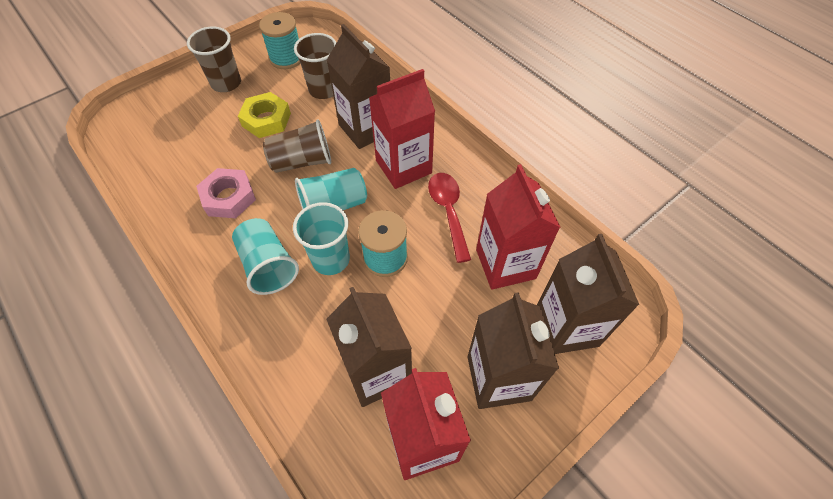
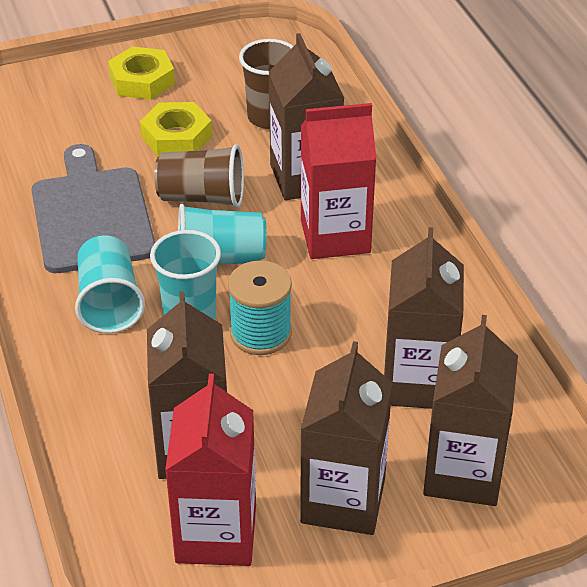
camera: 20 degrees right, 15 degrees down
(226, 83) = (142, 80): brown cup -> yellow nut
(228, 197) = (91, 215): pink nut -> grey cutting board
(286, 58) = (235, 66): turquoise spool -> none
(448, 212) = (370, 303): red spoon -> none
(505, 264) = (417, 382): red carton -> brown carton

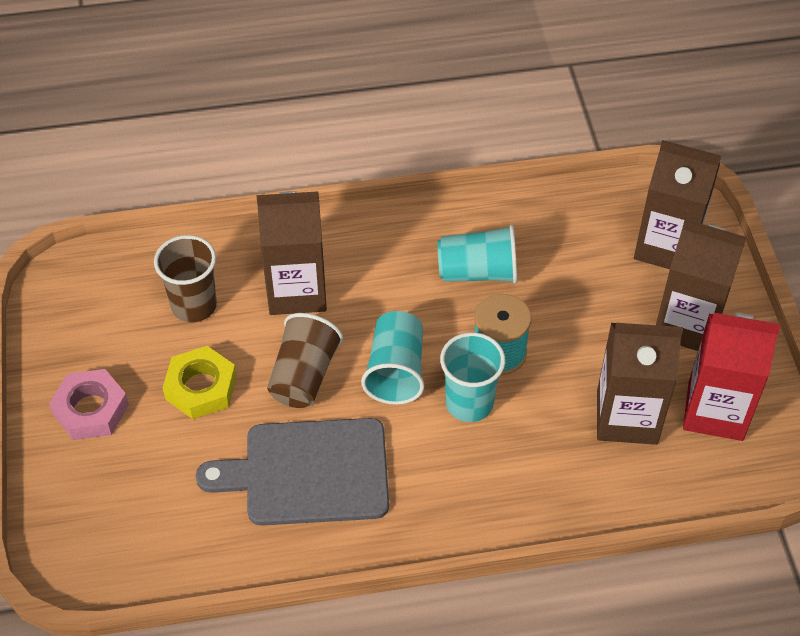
camera: 80 degrees left, 10 degrees up
(109, 303) = (439, 465): turquoise cup -> turquoise cup (478, 272)
(142, 80) = (91, 409): yellow nut -> pink nut
(335, 236) = (384, 281): red carton -> none
(417, 382) = (571, 256): brown carton -> none

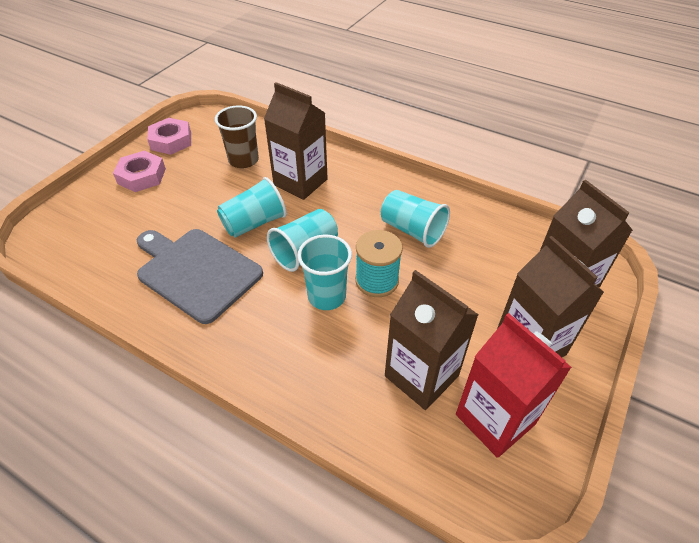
camera: 40 degrees right, 5 degrees down
(63, 338) = (171, 141): none -> pink nut
(201, 387) = (200, 197): yellow nut -> none
(304, 376) = (254, 223): brown cup -> turquoise cup

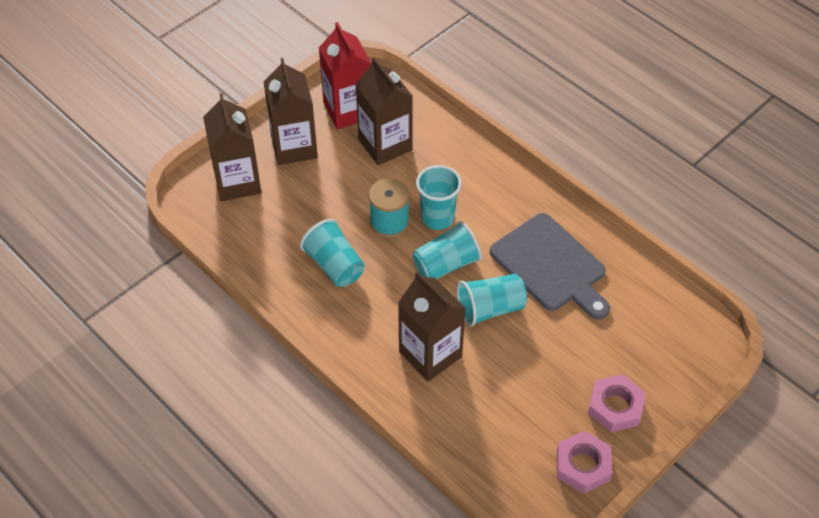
camera: 165 degrees left, 5 degrees up
(243, 160) = (491, 406): brown cup -> none

